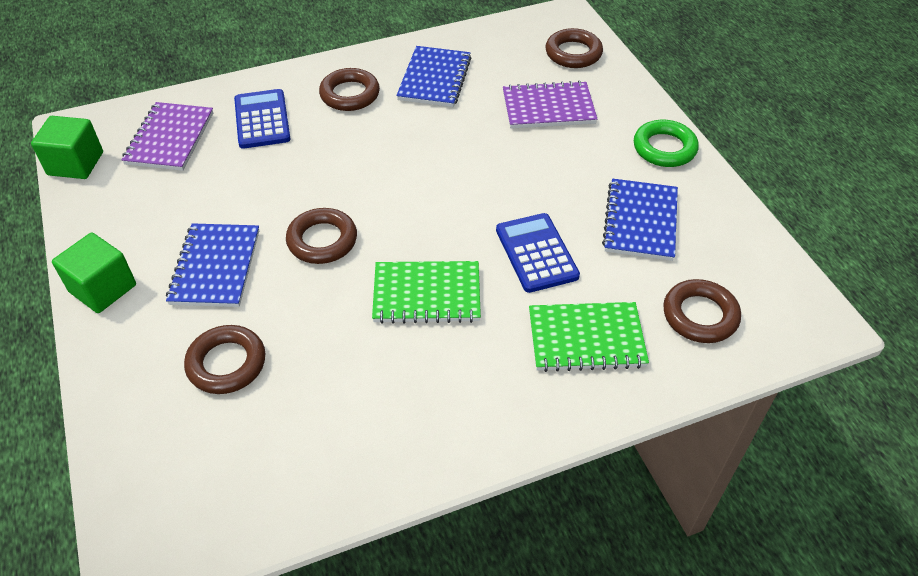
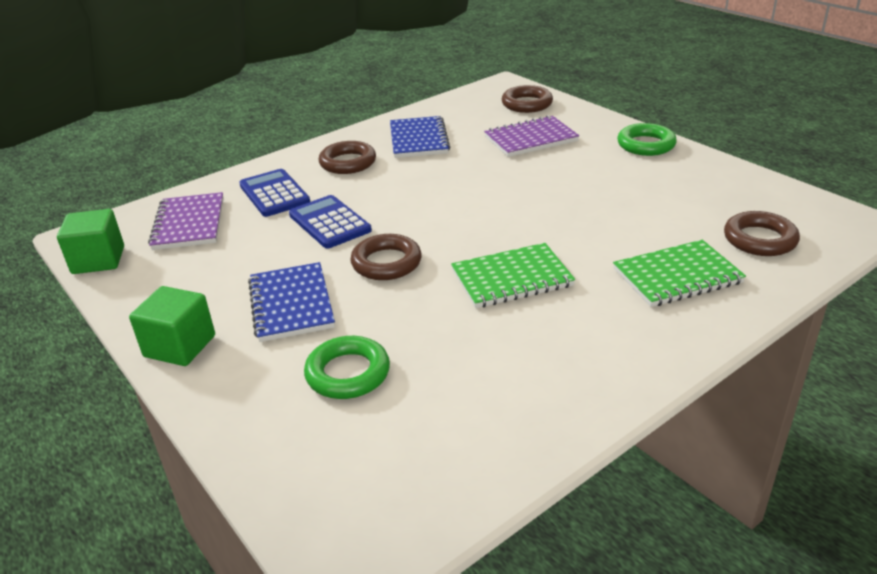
camera: 15 degrees left, 15 degrees down
(226, 363) = (348, 373): brown ring -> green ring
(536, 253) = (590, 230): blue calculator -> blue calculator (329, 223)
(640, 221) = (662, 192): blue notebook -> none

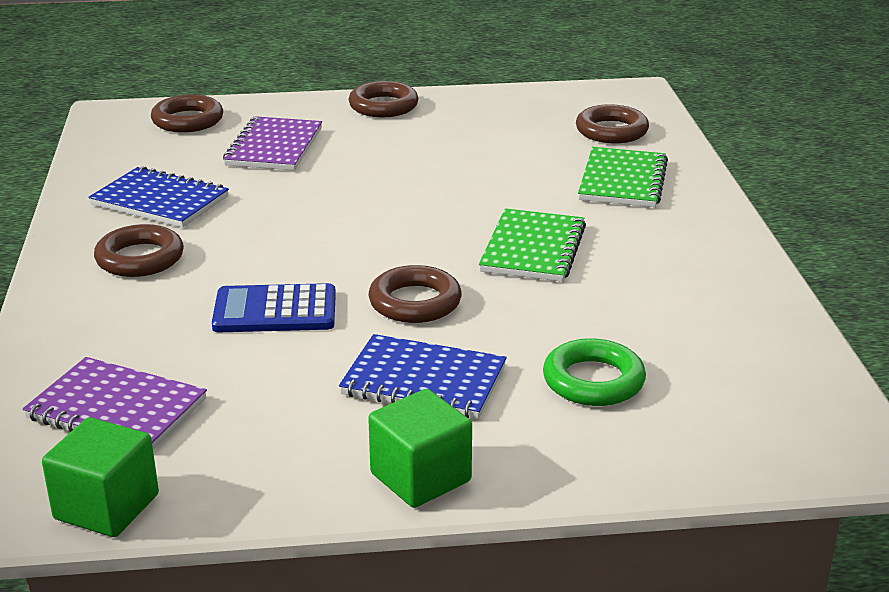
camera: 60 degrees left, 5 degrees down
(274, 194) = (138, 328): blue calculator -> none
(646, 145) = (383, 106): green ring -> brown ring

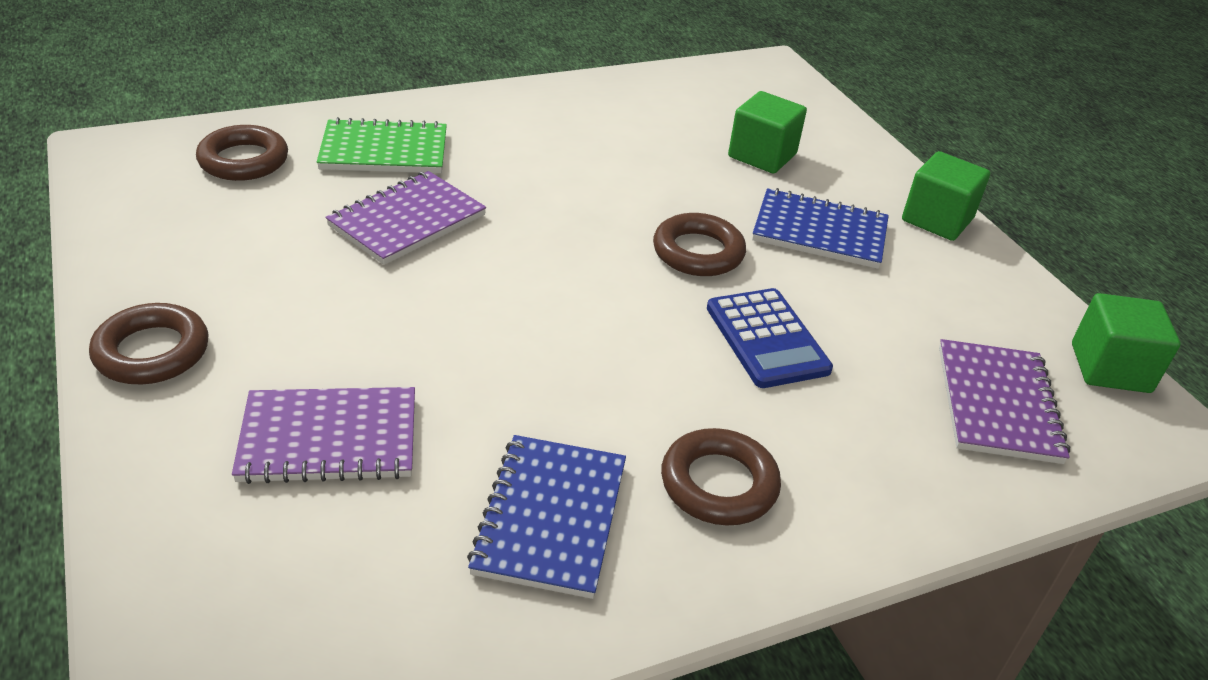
camera: 110 degrees left, 10 degrees up
(187, 120) = (218, 585): brown ring -> none
(424, 381) = (819, 232): blue notebook -> blue notebook turned 75 degrees counterclockwise
(507, 183) = (407, 221): none -> purple notebook
(533, 249) = (559, 194): green notebook -> none
(593, 381) = (762, 155): green ring -> green cube

